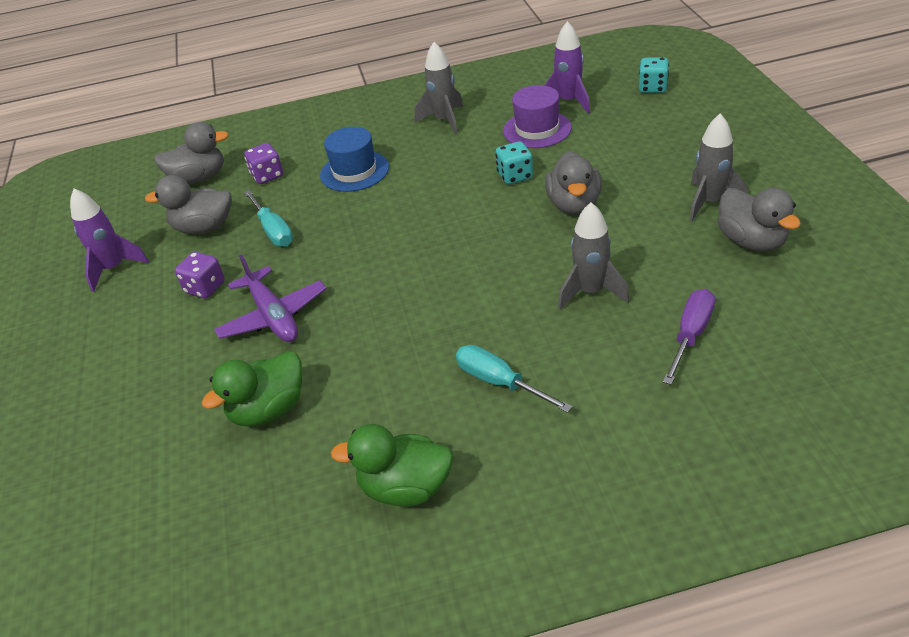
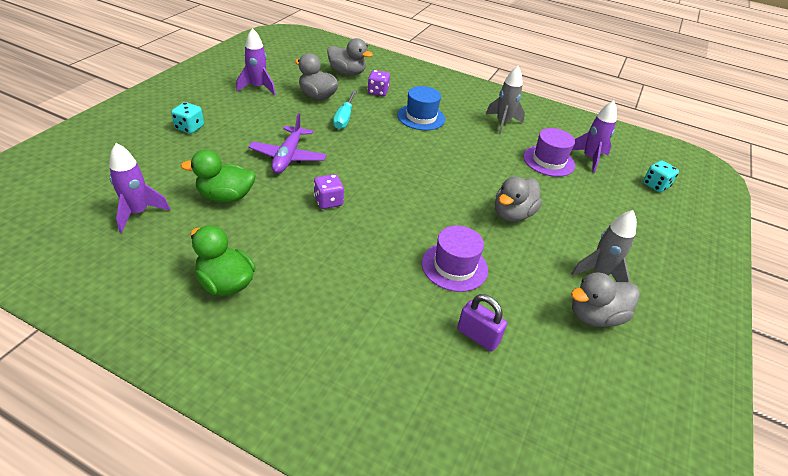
camera: 30 degrees right, 0 degrees up
(193, 508) = (138, 213): none -> purple rocket
(205, 288) = (280, 122): purple dice -> purple dice (328, 201)
(499, 382) = (340, 272): turquoise screwdriver -> none
(515, 176) = (500, 176): turquoise dice -> turquoise dice (189, 128)
(591, 292) = (454, 266): grey rocket -> purple hat
(690, 335) = (478, 336): purple screwdriver -> purple padlock
(751, 241) = (595, 316): grey duck -> grey duck turned 60 degrees clockwise

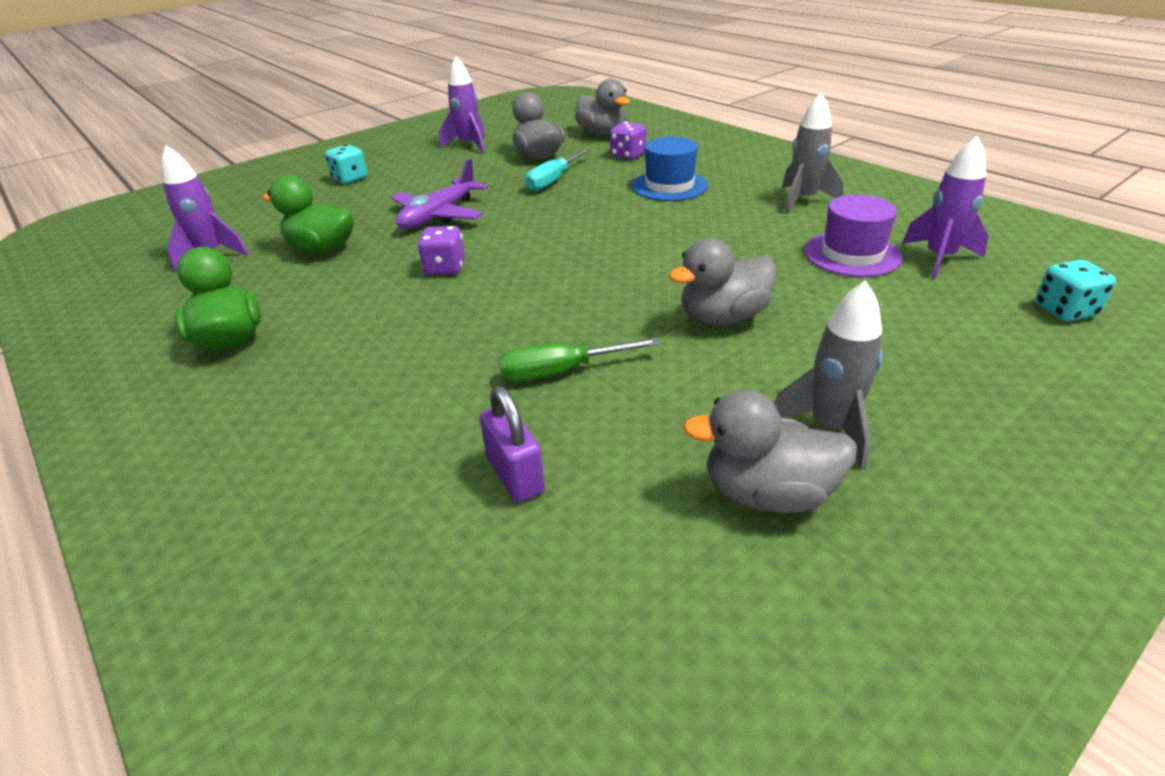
camera: 30 degrees right, 5 degrees down
(454, 266) = (561, 372): purple hat -> green screwdriver

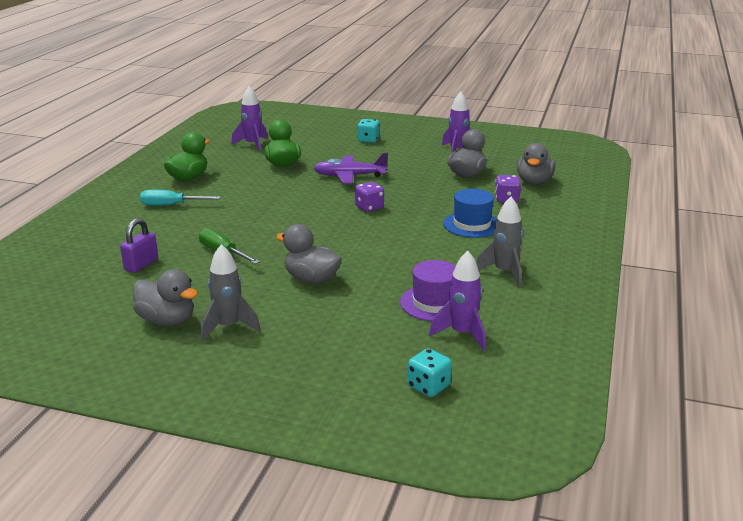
camera: 55 degrees right, 10 degrees down
(445, 268) = (293, 197): purple dice -> purple dice (369, 207)
(553, 181) = (434, 190): turquoise screwdriver -> turquoise screwdriver (171, 205)
(767, 493) = (167, 320): grey duck -> grey duck turned 150 degrees clockwise

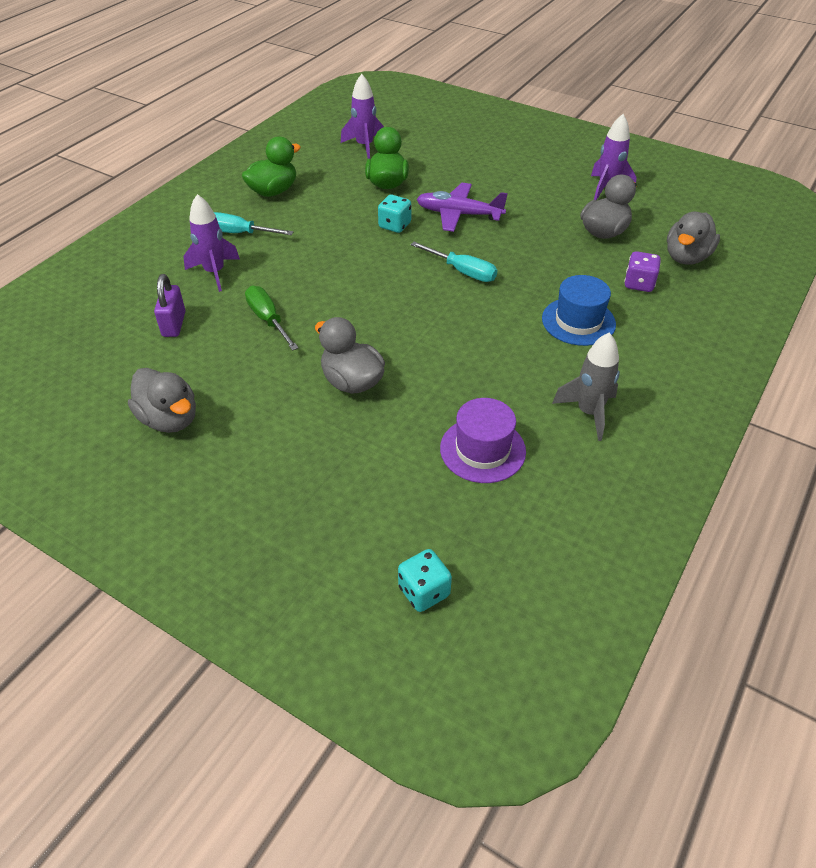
camera: 15 degrees right, 20 degrees up
(141, 265) = (174, 324): purple padlock -> purple padlock turned 45 degrees counterclockwise
(228, 327) = (231, 443): grey rocket -> none
(368, 140) = (503, 155): turquoise dice -> turquoise dice (394, 225)
(369, 207) = (463, 272): purple dice -> turquoise screwdriver
(462, 334) = (497, 510): purple rocket -> purple rocket (215, 273)

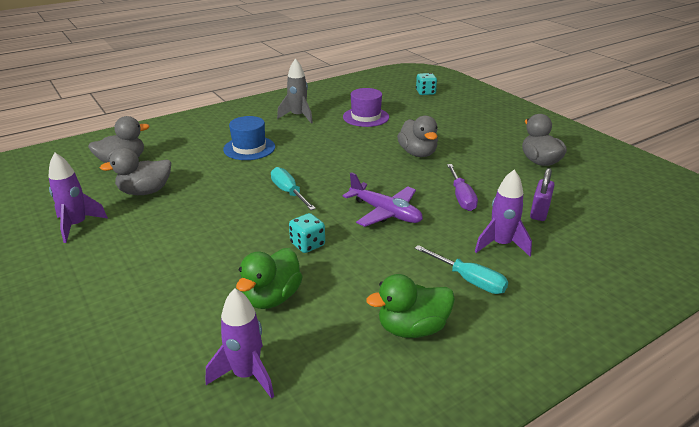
camera: 155 degrees left, 15 degrees down
(268, 320) = (461, 197): green screwdriver -> purple screwdriver
(458, 214) = (238, 239): purple plane -> purple plane (385, 212)
(639, 284) = (181, 156): purple dice -> none

